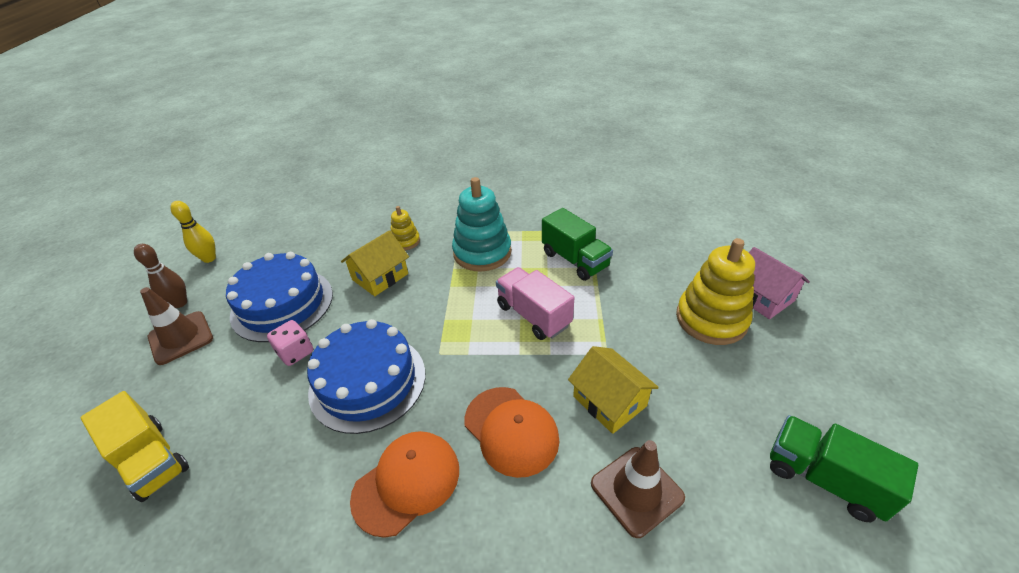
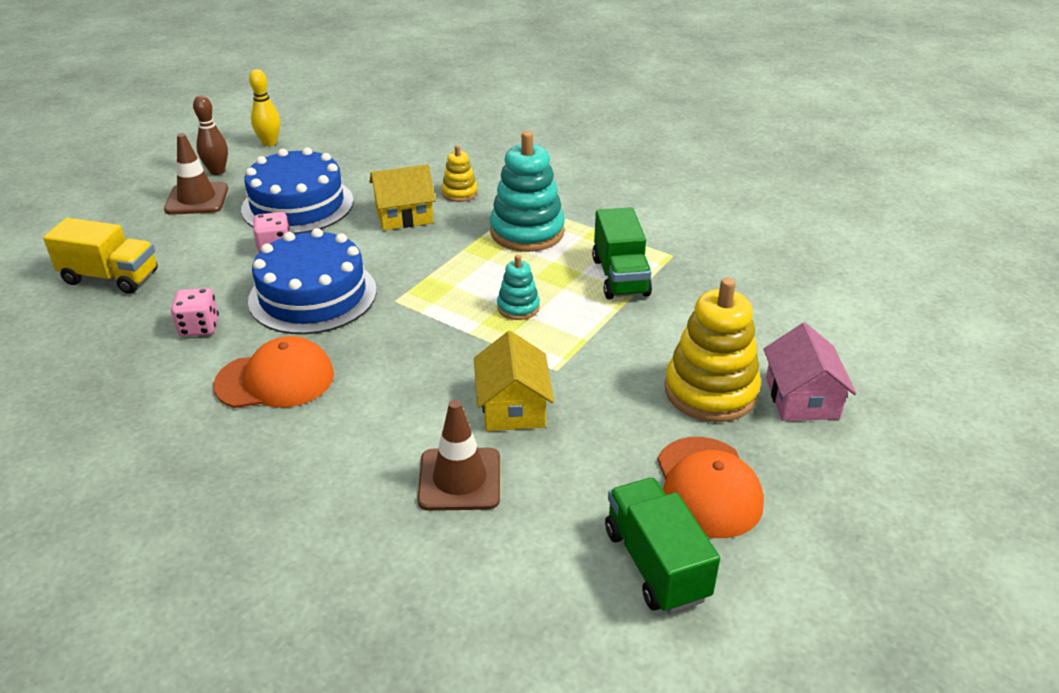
camera: 30 degrees right, 5 degrees down
(151, 460) = (111, 277): yellow truck -> yellow truck turned 60 degrees counterclockwise
(289, 467) = (199, 327): none -> pink dice
(511, 430) = (397, 385): orange cap -> orange cap (708, 487)
(533, 315) = (518, 307): pink truck -> turquoise stacking toy

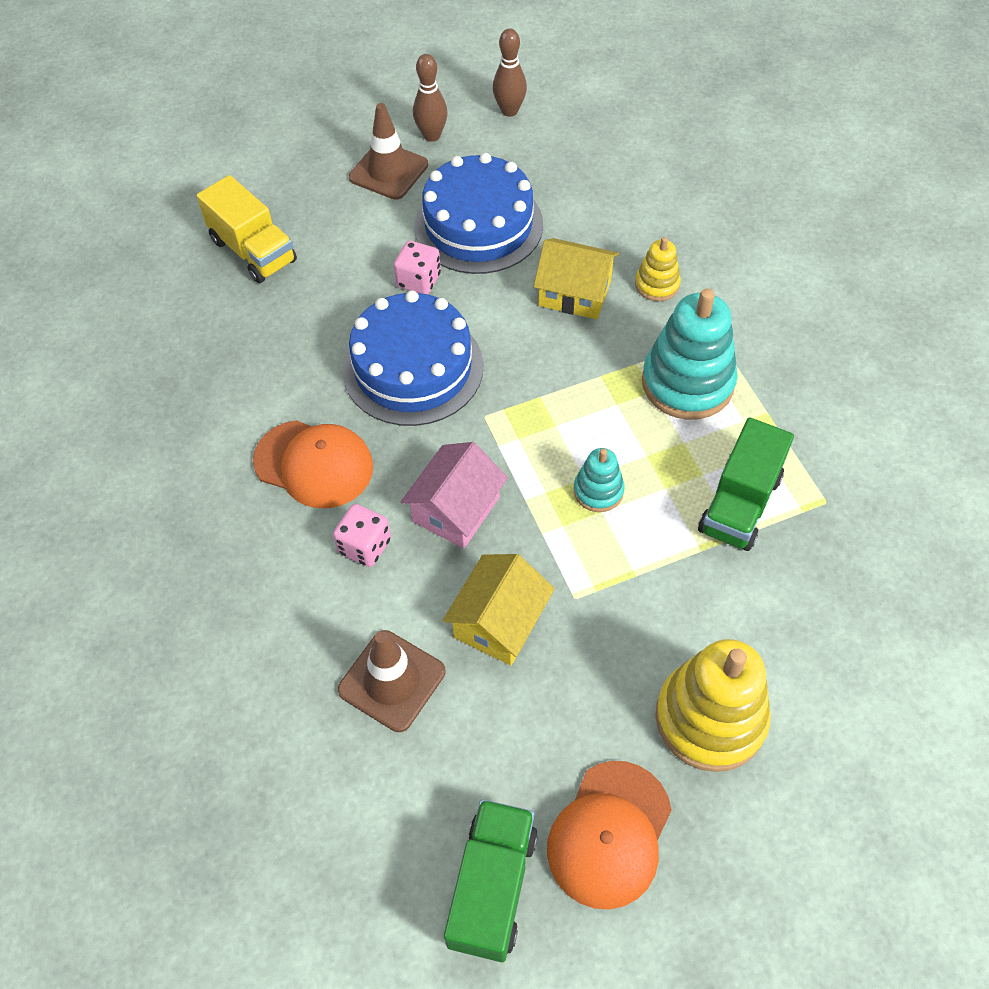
camera: 35 degrees right, 20 degrees up
(199, 327) = (290, 359): pink dice -> pink dice (365, 546)
(269, 143) = (509, 111): yellow bowling pin -> brown bowling pin
(801, 398) = (801, 786): pink house -> pink house (456, 509)

